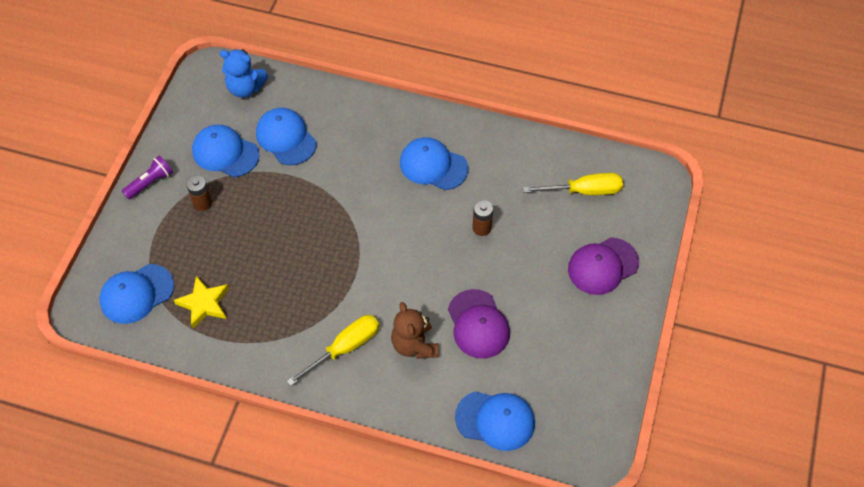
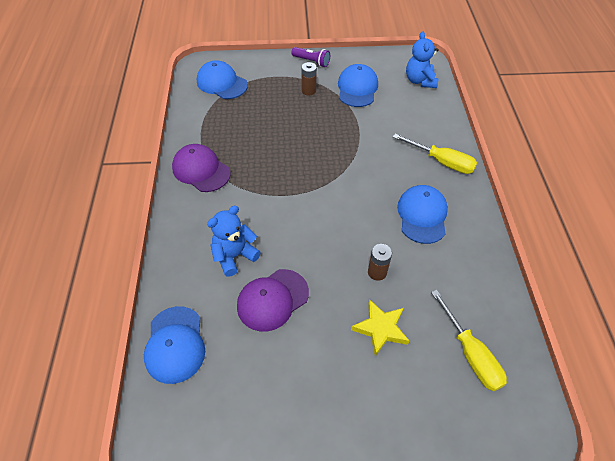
camera: 70 degrees right, 5 degrees down
(204, 304) = (226, 117): yellow star -> yellow star (380, 328)
(286, 138) = (390, 115): blue cap -> none
(345, 348) = (216, 208): yellow screwdriver -> yellow screwdriver (442, 162)
(414, 345) = (234, 256): brown teddy bear -> blue teddy bear
(602, 266) = (387, 400): purple cap -> purple cap (201, 170)

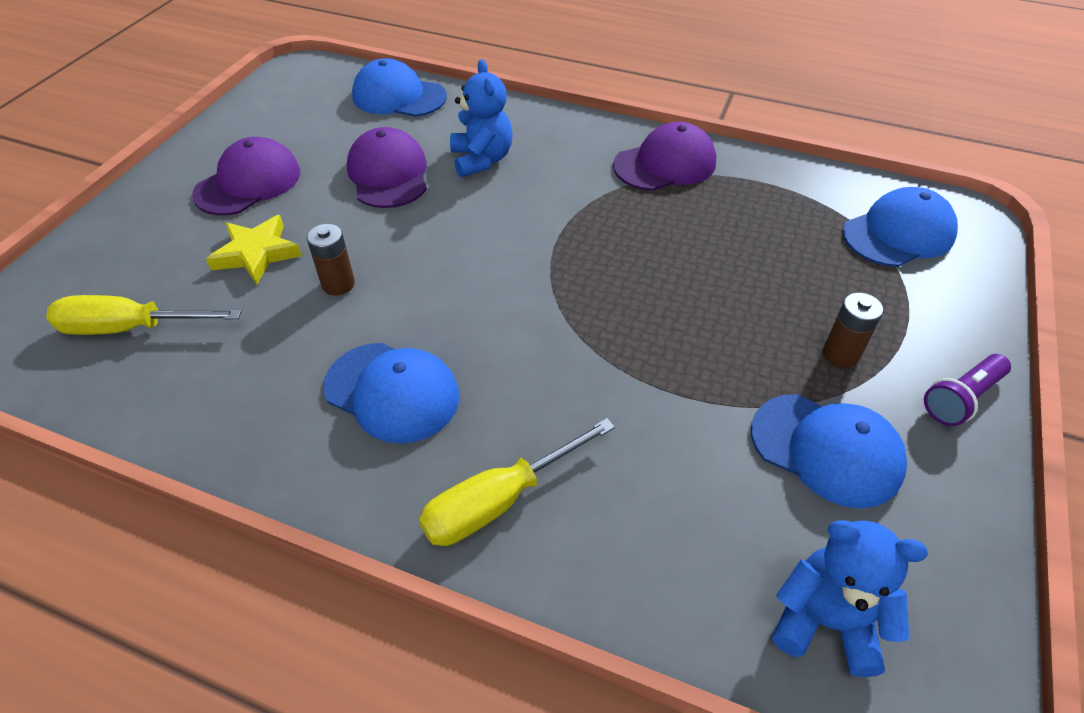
camera: 115 degrees right, 5 degrees down
(323, 382) = (248, 183): none -> purple cap

